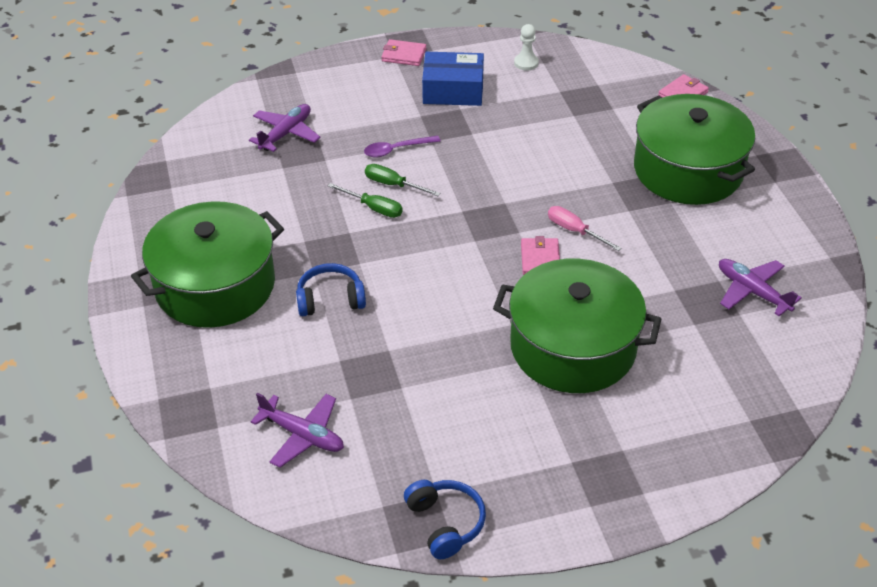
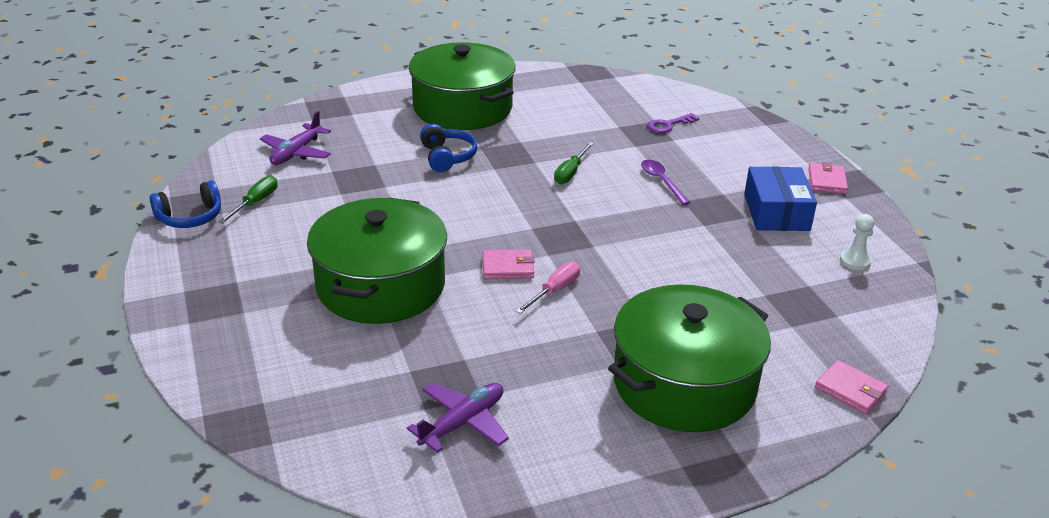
camera: 85 degrees right, 10 degrees down
(286, 133) = (668, 125): purple plane -> purple key
(393, 185) = (607, 181): green screwdriver -> green screwdriver (255, 202)

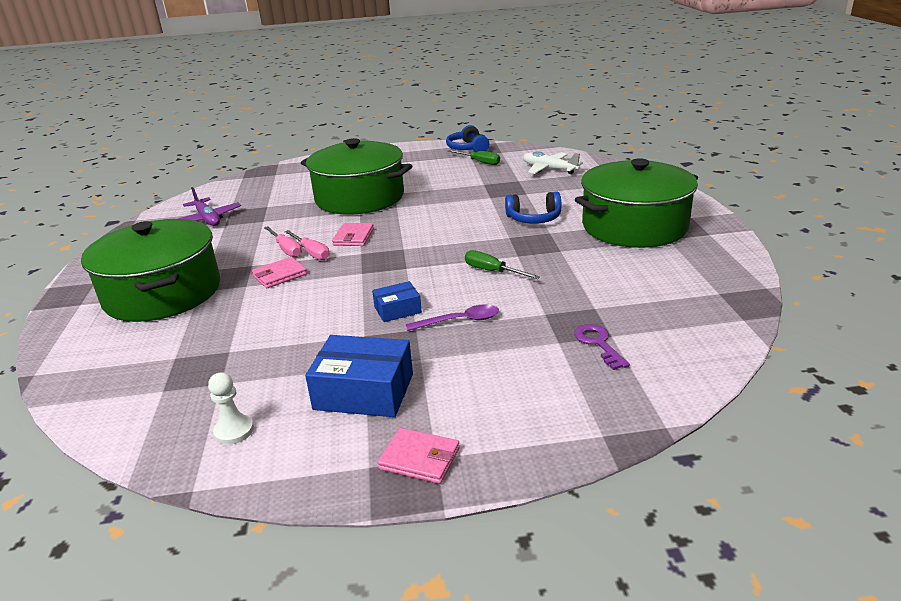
camera: 105 degrees right, 5 degrees down
(296, 153) = (549, 169): purple plane -> white plane
(549, 313) = (286, 249): none -> pink screwdriver
(656, 214) = (397, 310): none -> blue box
(850, 390) = (71, 372): pink wallet -> pink wallet (280, 275)

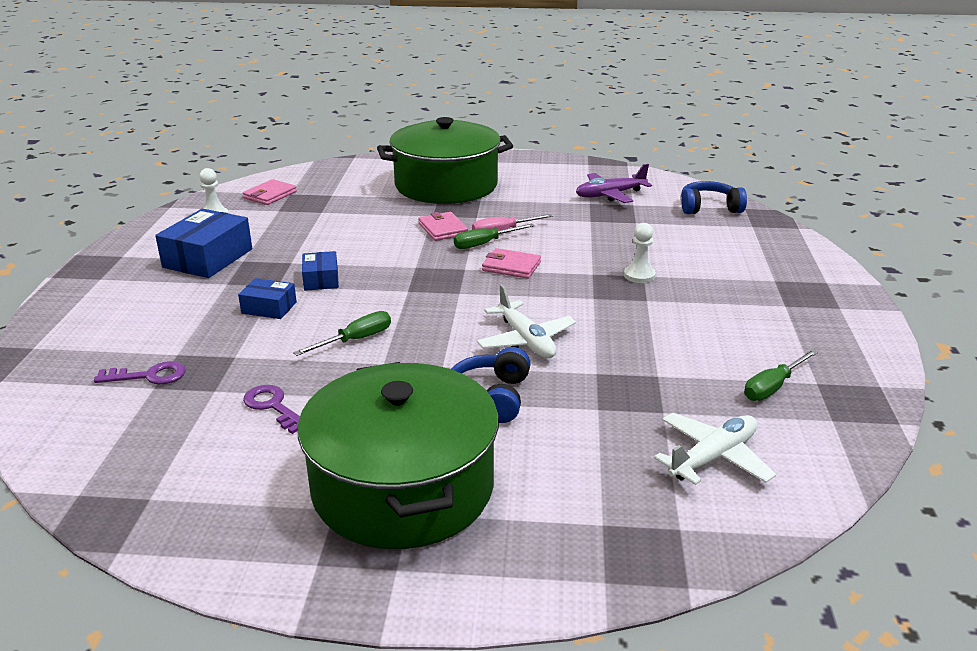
camera: 100 degrees right, 0 degrees up
(311, 253) = (484, 244): pink screwdriver -> green screwdriver
(359, 198) = (639, 275): green pot -> white pawn
(420, 458) = (106, 273): pink wallet -> pink wallet (270, 195)
(459, 321) = (269, 308): purple spoon -> blue box
(463, 218) = (526, 340): none -> white plane
(468, 148) = (858, 385): blue headphones -> blue headphones (709, 208)
(596, 280) = (273, 406): none -> purple key

